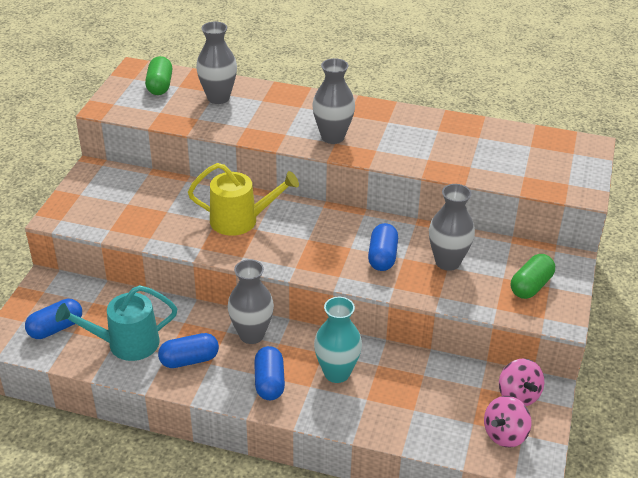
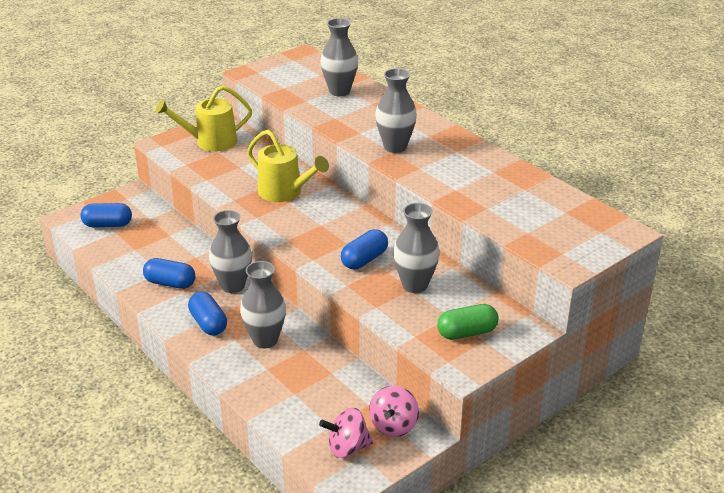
camera: 35 degrees right, 5 degrees down
(108, 196) = (210, 142): none -> yellow watering can
(126, 344) = (140, 254): turquoise watering can -> none
(160, 85) = (306, 70): green capsule -> none
(269, 382) = (208, 323): blue capsule -> blue capsule turned 60 degrees counterclockwise
(337, 373) = (265, 340): turquoise vase -> grey vase

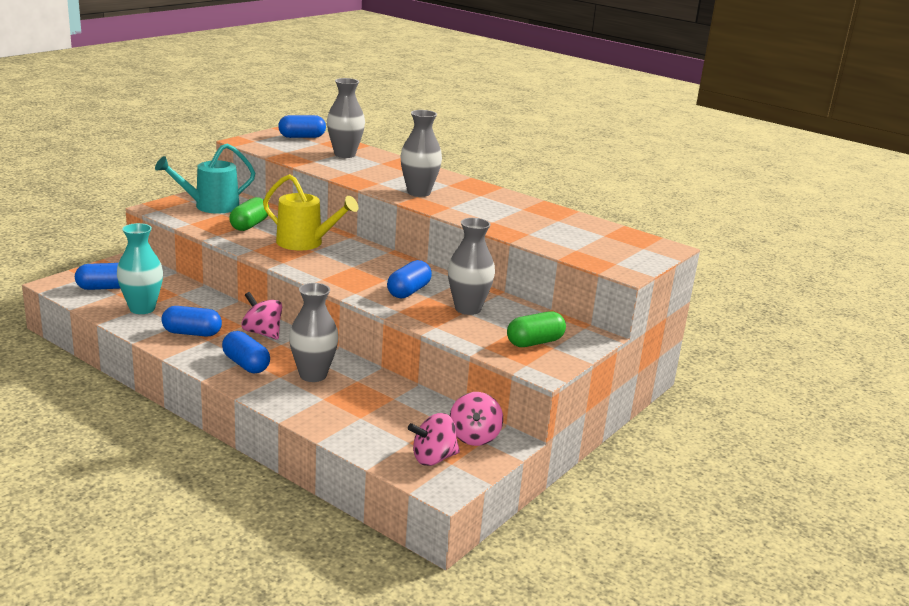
camera: 15 degrees left, 10 degrees down
(134, 251) = (142, 308): none -> turquoise vase
(210, 142) = (210, 206): yellow watering can -> turquoise watering can
(233, 286) = (262, 333): grey vase -> pink spinning top
(239, 168) = (249, 225): none -> green capsule
(305, 66) = (302, 137): none -> blue capsule

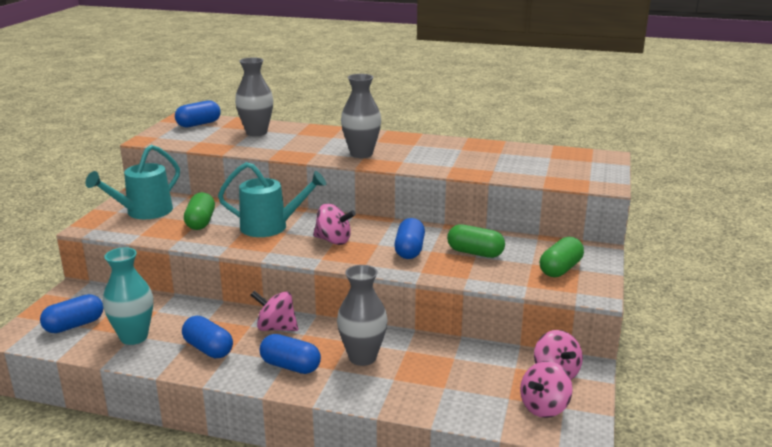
camera: 20 degrees left, 0 degrees up
(192, 333) = (208, 349): blue capsule -> blue capsule turned 60 degrees clockwise
(305, 243) = (270, 227): yellow watering can -> turquoise watering can
(348, 267) = (333, 240): none -> pink spinning top
(467, 309) = (475, 253): grey vase -> green capsule

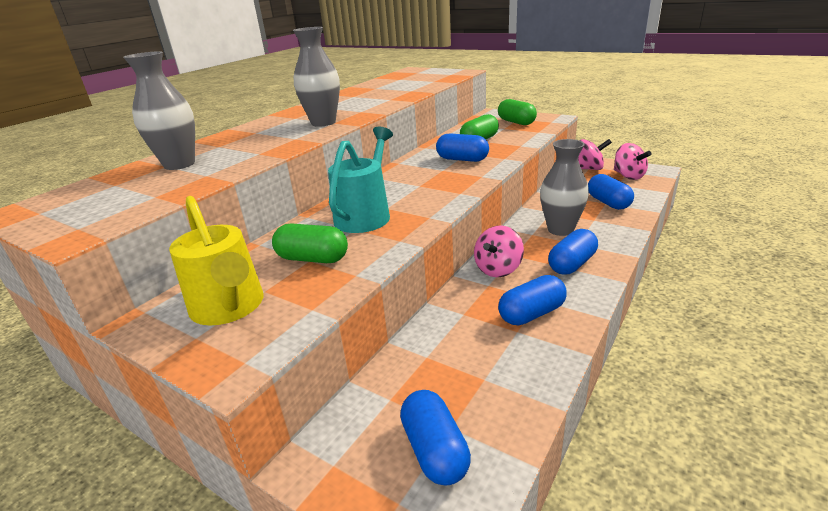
camera: 70 degrees left, 5 degrees up
(134, 337) = (490, 377): turquoise vase -> none
(144, 212) = (230, 308): turquoise watering can -> yellow watering can
(199, 124) = (74, 199): blue capsule -> blue capsule (608, 203)
(333, 240) = (423, 186): pink spinning top -> none

